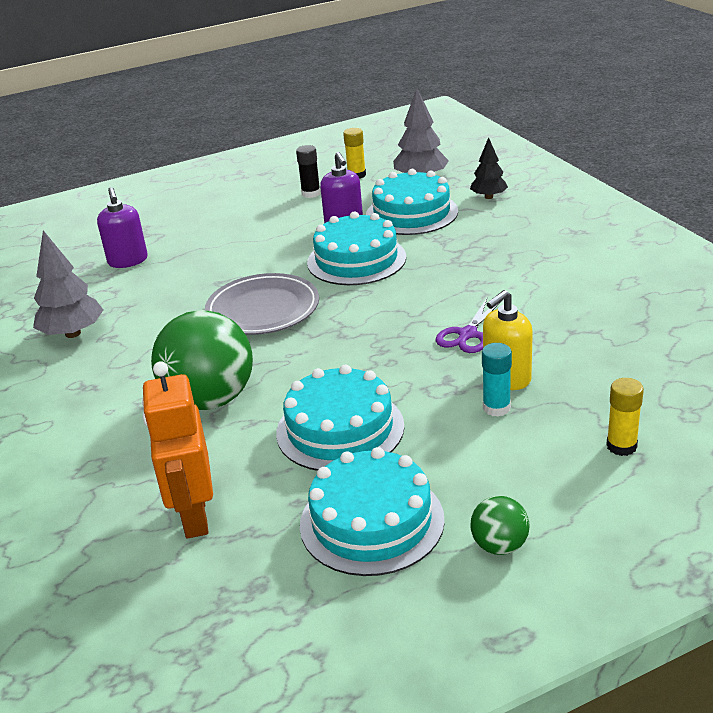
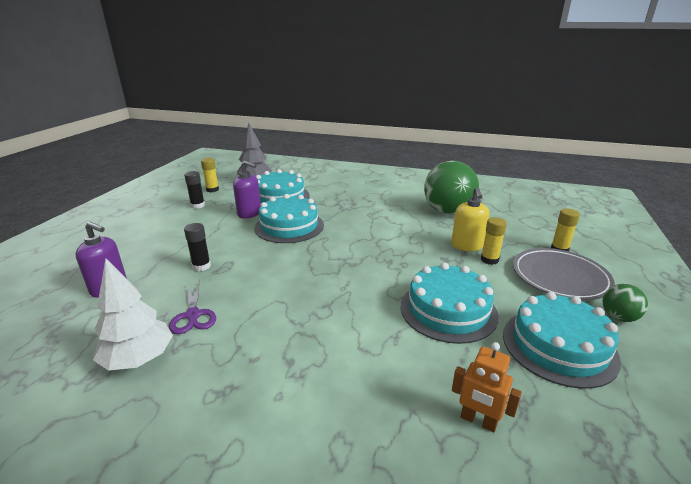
camera: 50 degrees left, 5 degrees down
(73, 333) = (139, 359): grey tree -> white tree
(194, 516) = (478, 421): orange robot -> orange robot, size x0.60
(210, 400) = (343, 340): green ball -> green ball (448, 212)
(214, 271) = (201, 266): none -> black glue stick
(263, 309) = (278, 272): grey plate -> grey plate (560, 277)
(467, 334) = (413, 236): purple scissors -> purple scissors (193, 315)
(488, 197) = (307, 179): black tree -> none
(496, 408) = (489, 260): turquoise glue stick -> yellow glue stick

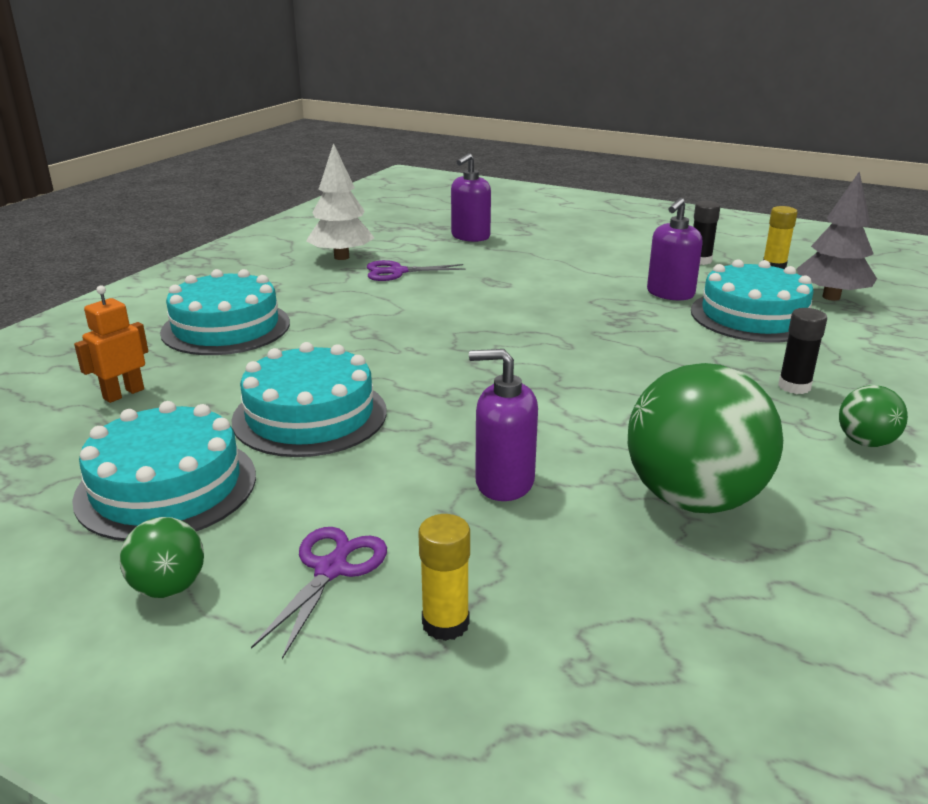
camera: 100 degrees right, 0 degrees up
(201, 266) = (502, 271): black glue stick -> black glue stick (794, 386)
(289, 226) = (617, 321): turquoise cake -> turquoise cake (226, 327)
(390, 186) = (865, 442): none -> green ball
(467, 246) = (504, 482): yellow soap dispenser -> purple soap dispenser
(489, 260) = (437, 495): yellow glue stick -> none
(560, 277) = (331, 569): grey plate -> purple scissors

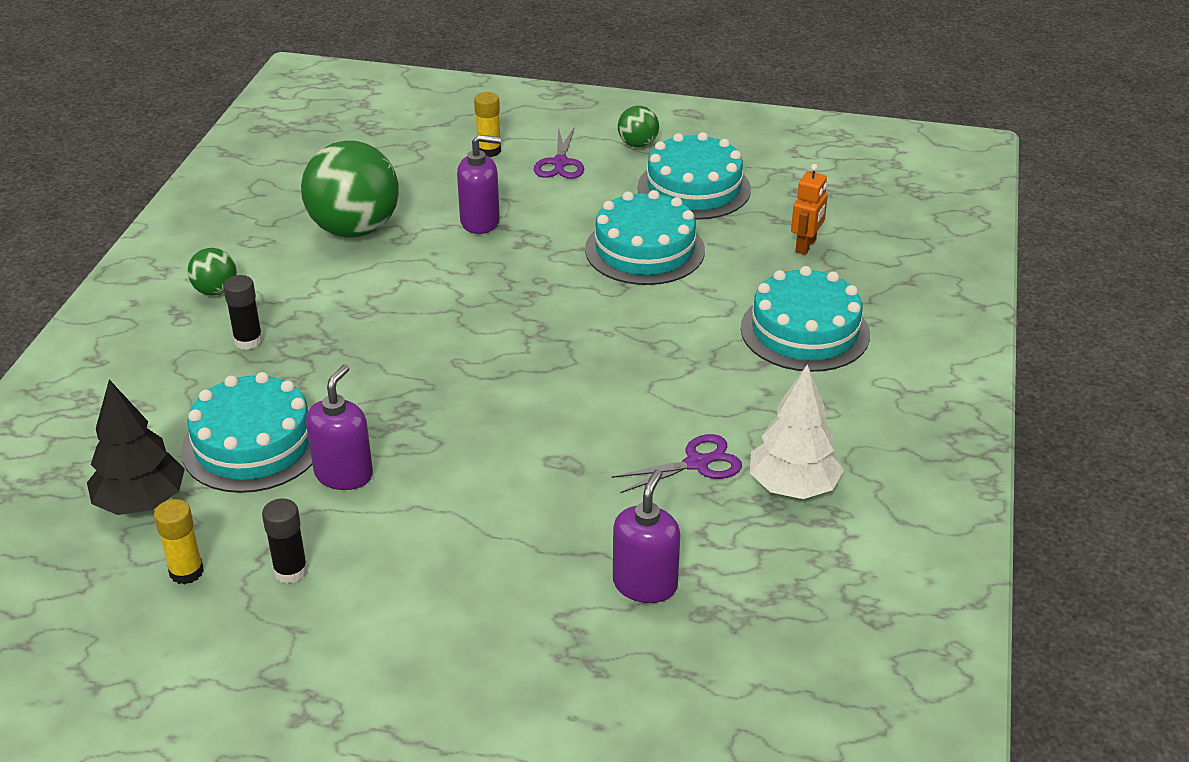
camera: 165 degrees right, 10 degrees up
(831, 297) = (141, 502): grey tree -> black tree

